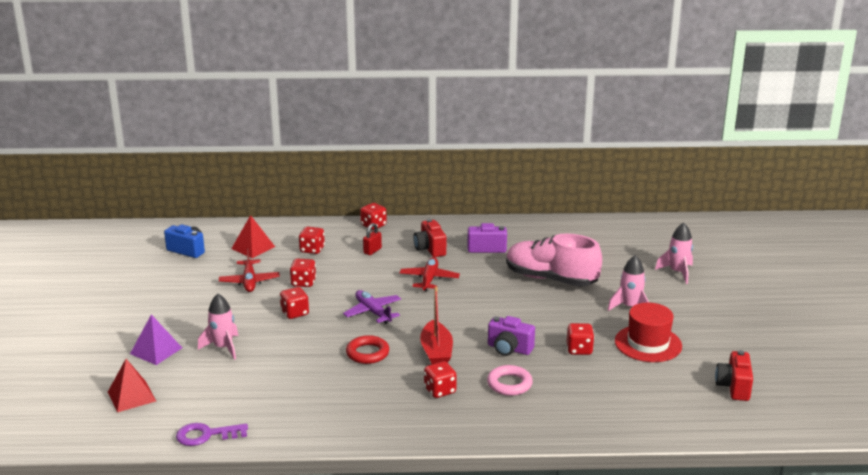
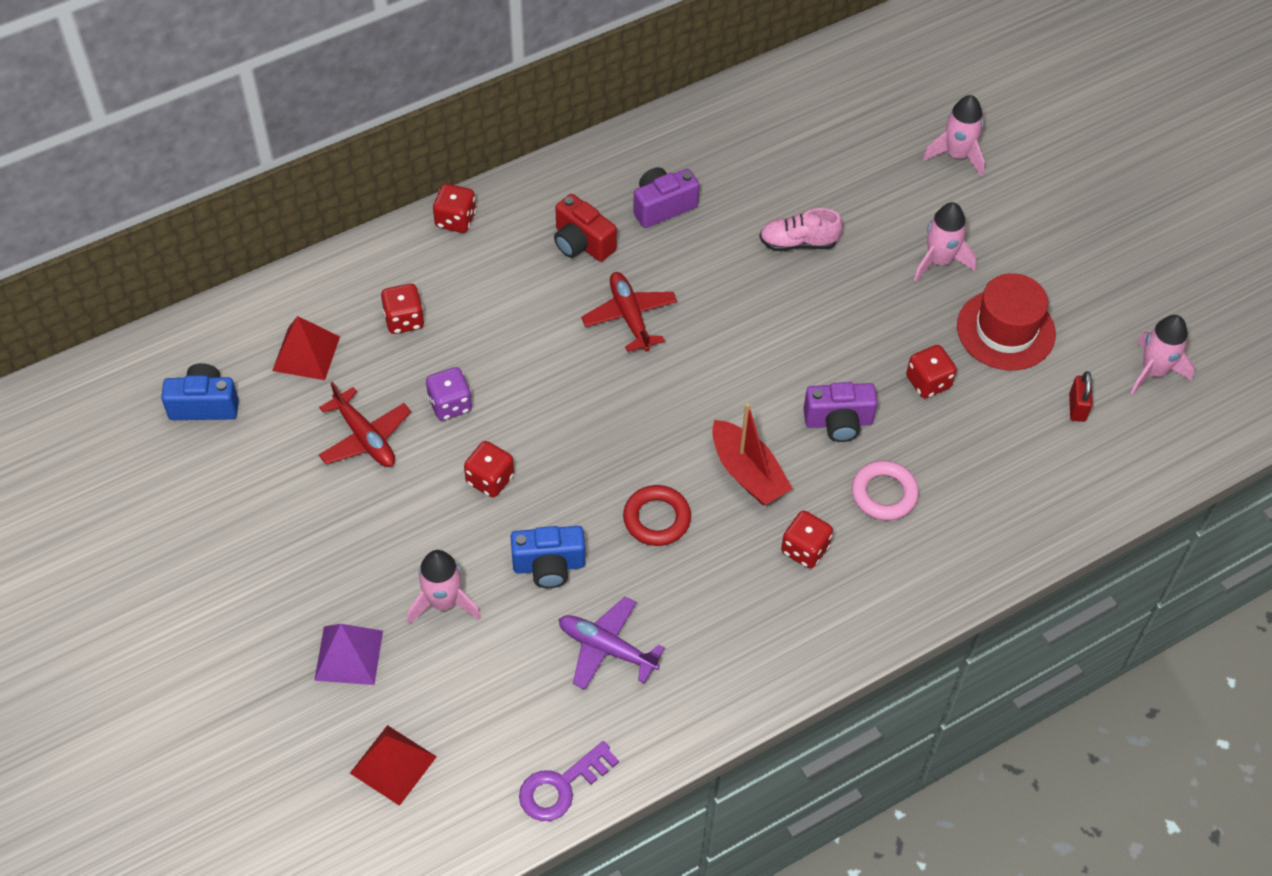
camera: 30 degrees left, 30 degrees up
(291, 352) = (549, 566): none -> blue camera
(303, 283) = (450, 404): red dice -> purple dice
(372, 251) = (499, 284): red padlock -> red padlock (1077, 407)
(373, 312) = (601, 426): purple plane -> purple plane (606, 648)
(550, 279) = (798, 243): pink shoe -> pink shoe, size x0.51
(733, 387) = (1153, 371): red camera -> pink rocket

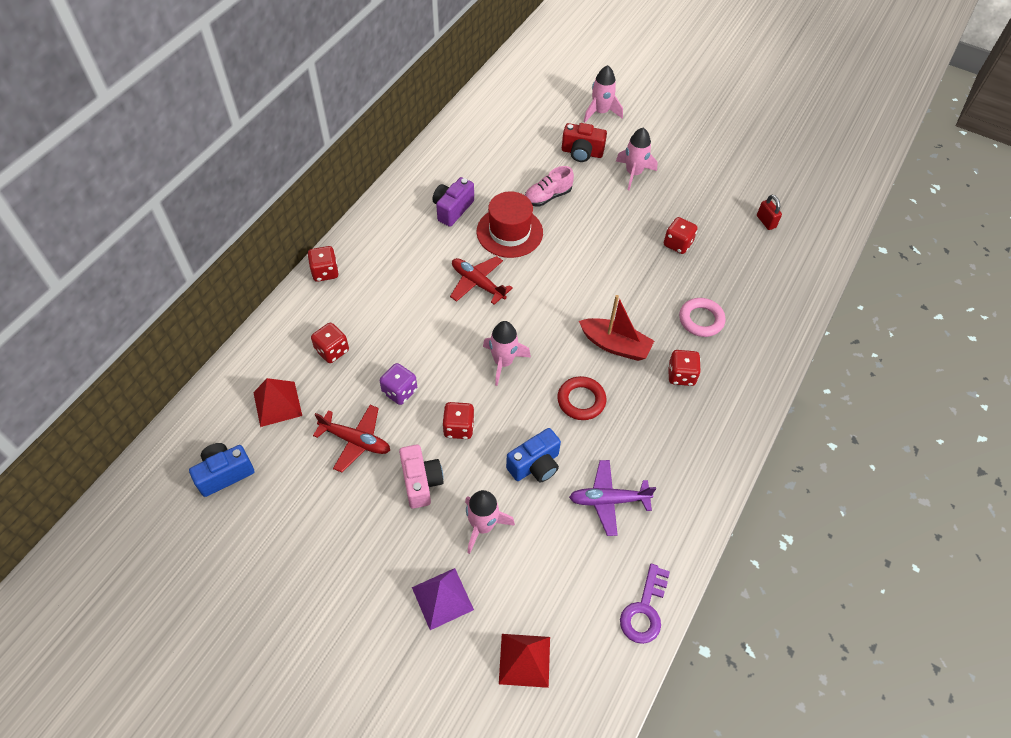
camera: 30 degrees left, 0 degrees up
(407, 519) = (421, 482): none -> pink camera
(582, 243) = (417, 252): red camera -> red camera (582, 153)
(838, 422) = (645, 290): purple camera -> none
(1005, 330) = (697, 196): red hat -> red hat (509, 232)
(1153, 371) = (789, 184): pink rocket -> pink rocket (503, 362)

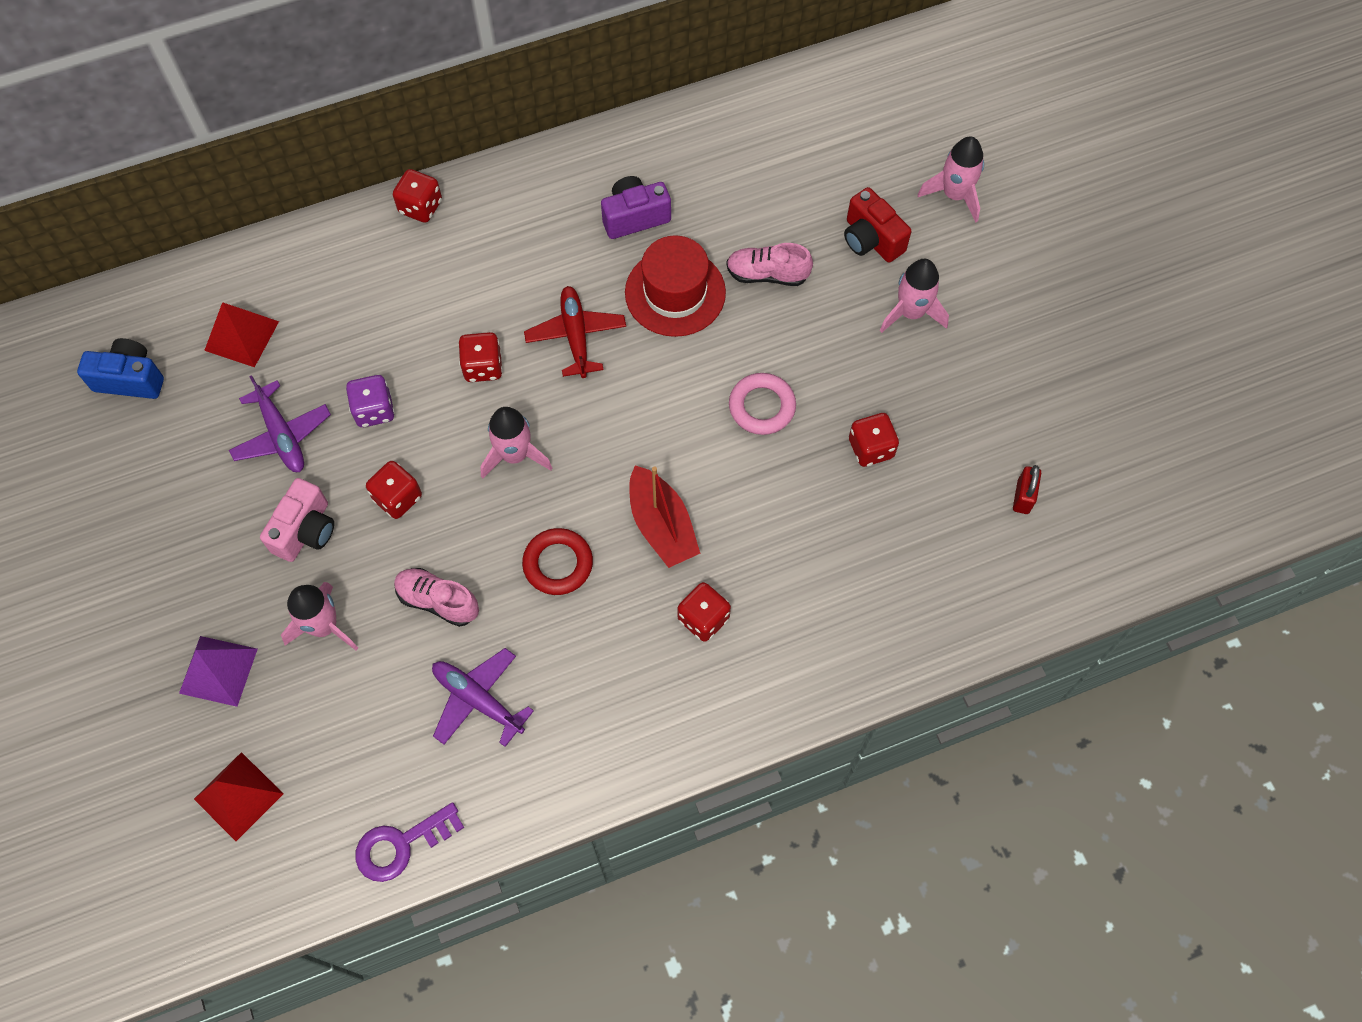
camera: 40 degrees right, 10 degrees up
(332, 351) = (346, 311): red dice -> red dice (483, 367)
(356, 441) = (282, 435): red plane -> purple plane
(535, 465) = (438, 601): blue camera -> pink shoe
(701, 320) = (798, 567): pink ring -> pink ring (762, 407)

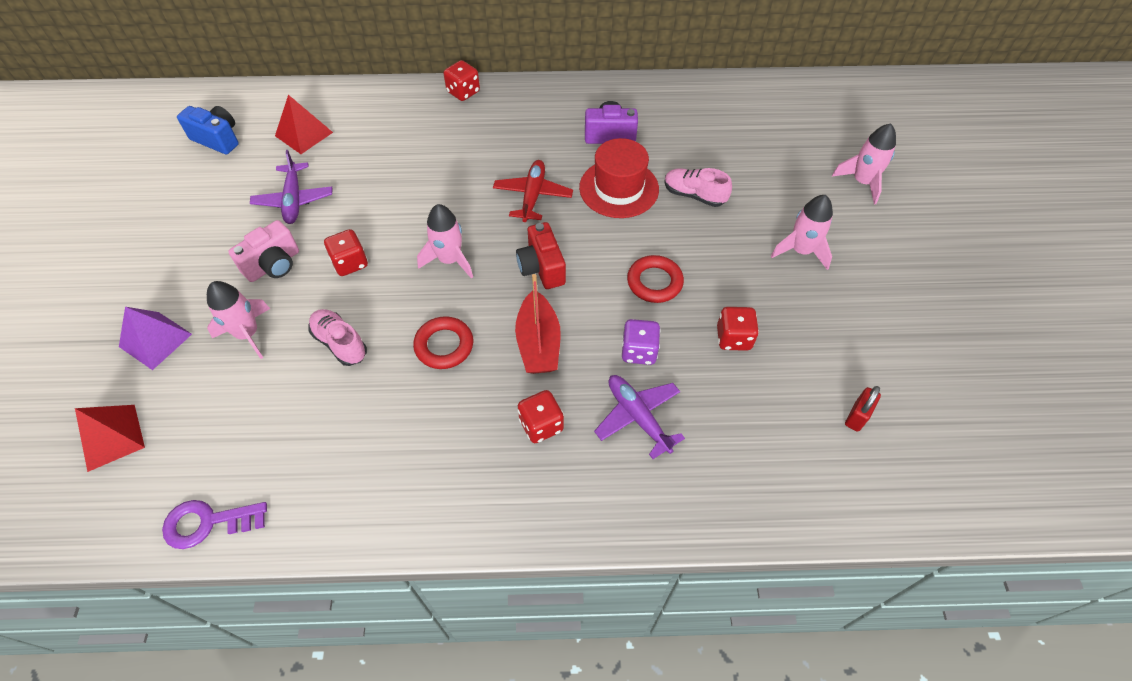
camera: 20 degrees right, 10 degrees down
(374, 410) = (365, 202): purple dice -> purple dice (639, 351)
(478, 700) = (330, 427): purple plane -> purple plane (638, 417)
(483, 367) = (456, 197): red dice -> none
(762, 407) = (654, 282): pink ring -> red ring
(871, 239) = (784, 194): red camera -> red camera (541, 268)

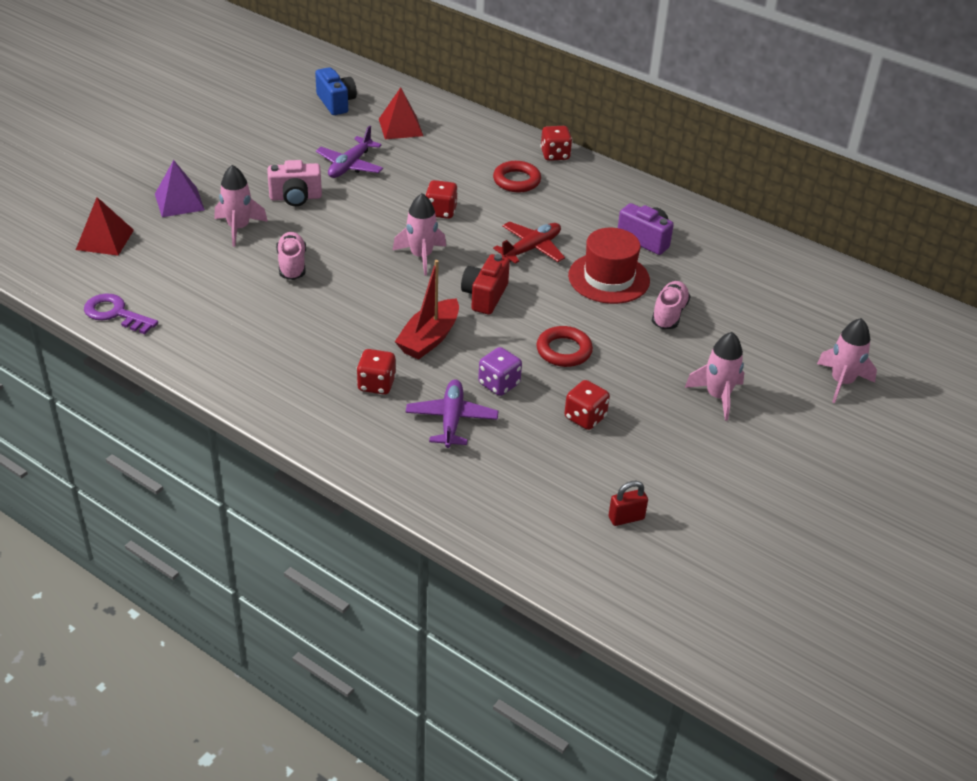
camera: 35 degrees right, 15 degrees down
(350, 263) = (348, 222): red dice -> red dice (441, 211)
(444, 345) = (360, 304): red ring -> red ring (516, 180)
(694, 195) = (669, 314): pink shoe -> pink shoe turned 45 degrees clockwise

